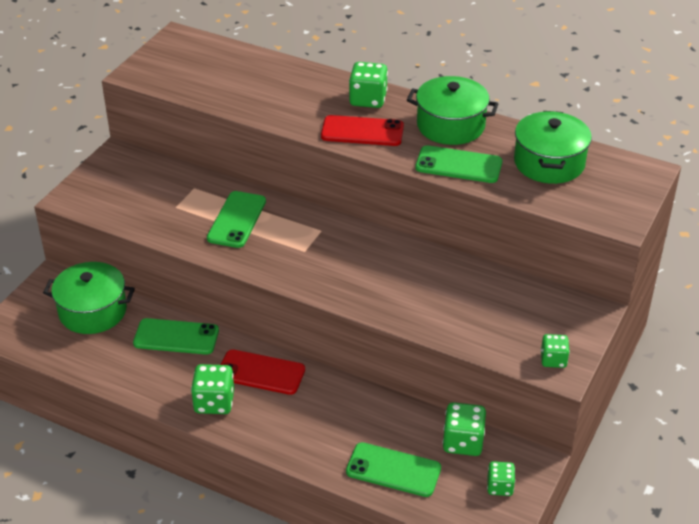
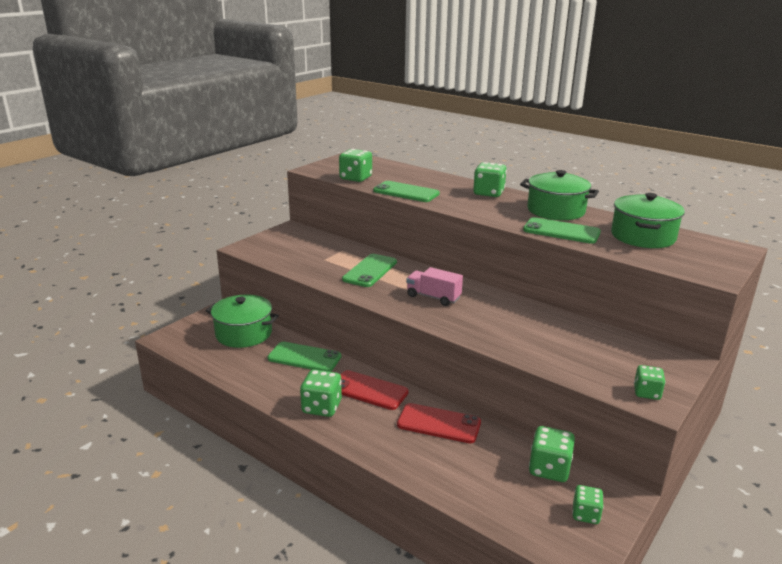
camera: 10 degrees right, 15 degrees down
(196, 87) = (355, 178): none -> green dice
(319, 254) = (433, 297): none -> pink truck
(362, 131) = (481, 208): red phone -> red phone (439, 423)
(393, 470) = (477, 484): green phone -> green phone (406, 192)

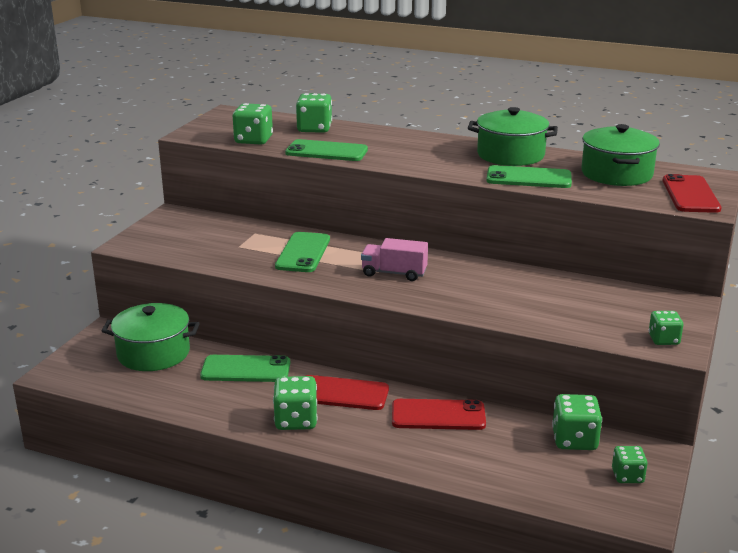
camera: 15 degrees left, 0 degrees up
(488, 193) = (424, 142): green dice -> green dice (314, 129)
(705, 263) = (690, 195): none -> red phone

